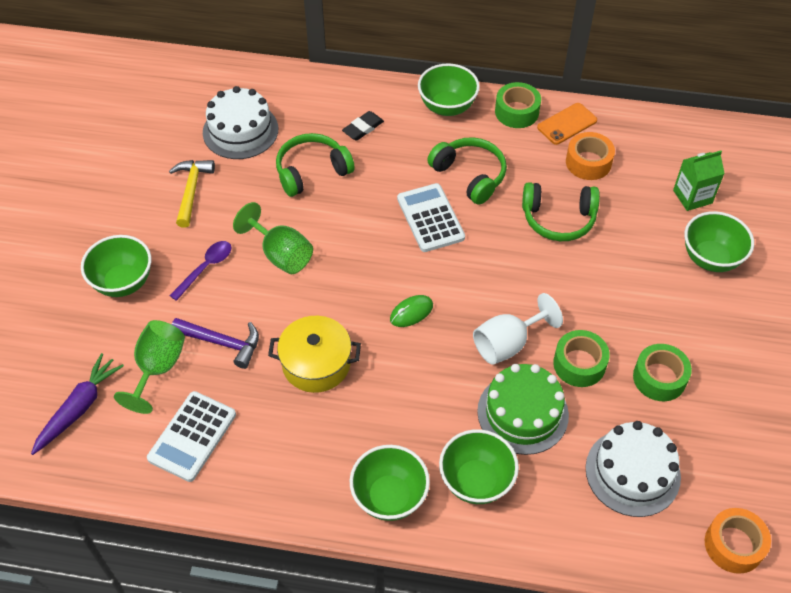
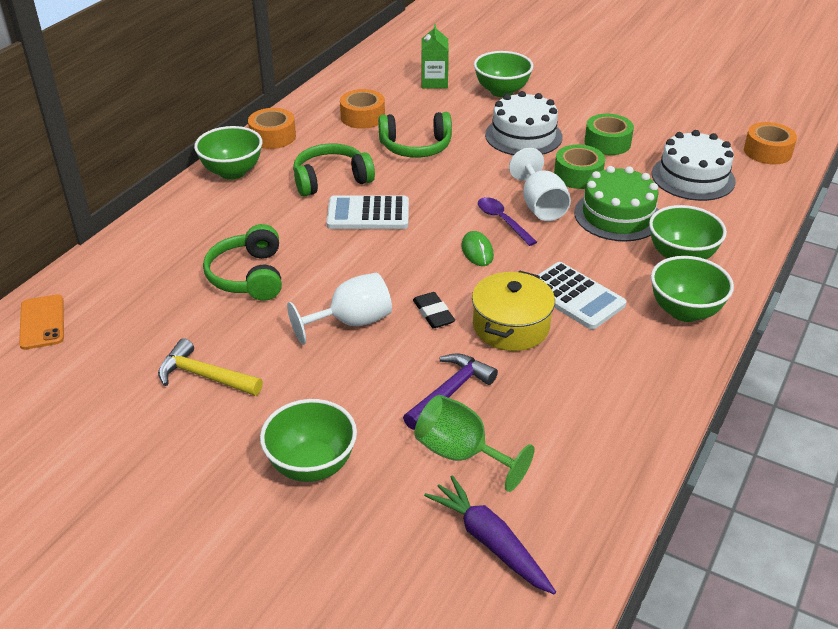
camera: 70 degrees left, 15 degrees down
(192, 436) = (569, 440): white calculator -> white calculator (574, 296)
(206, 268) = (334, 385): purple spoon -> purple spoon (502, 221)
(240, 130) = (141, 317): white cake -> white cake (523, 136)
(281, 254) = (351, 322): green goblet -> white goblet
(363, 128) = (215, 229): black eraser -> black eraser (433, 313)
(516, 112) = (273, 136): green tape -> orange tape
(558, 218) = (416, 147): green headphones -> green headphones turned 60 degrees clockwise
(567, 124) = (310, 116): orange phone -> orange phone (42, 322)

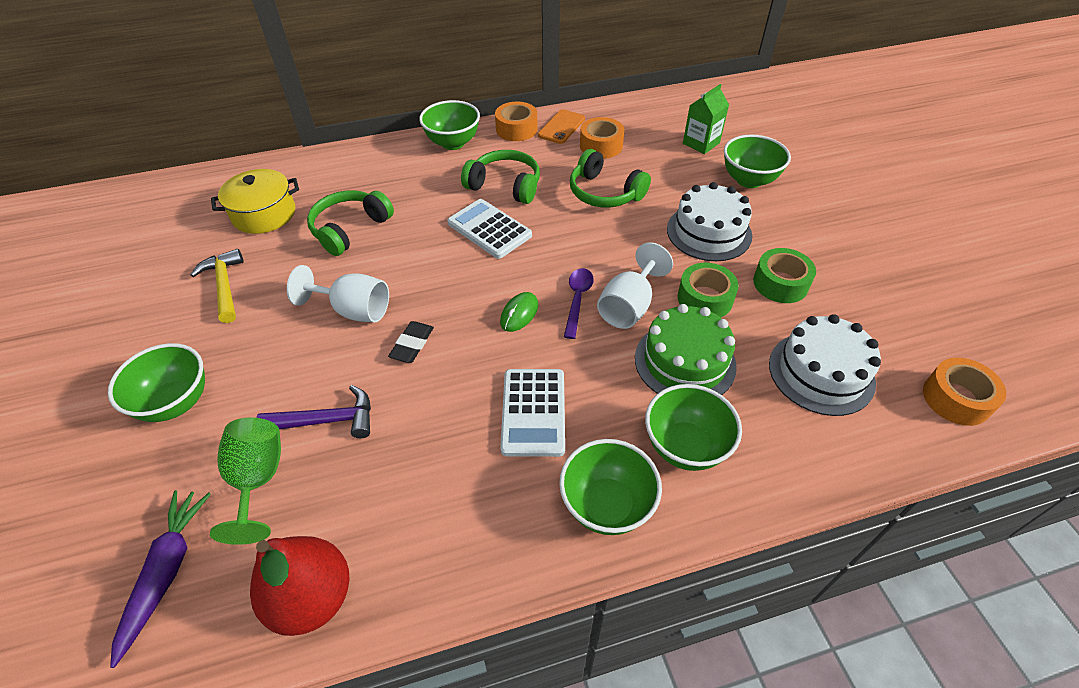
camera: 45 degrees right, 10 degrees up
(42, 322) = (212, 187): orange phone -> orange phone (561, 127)
(511, 326) = (447, 400): yellow pot -> yellow pot (264, 214)
(603, 474) = (312, 598): none -> red pear

